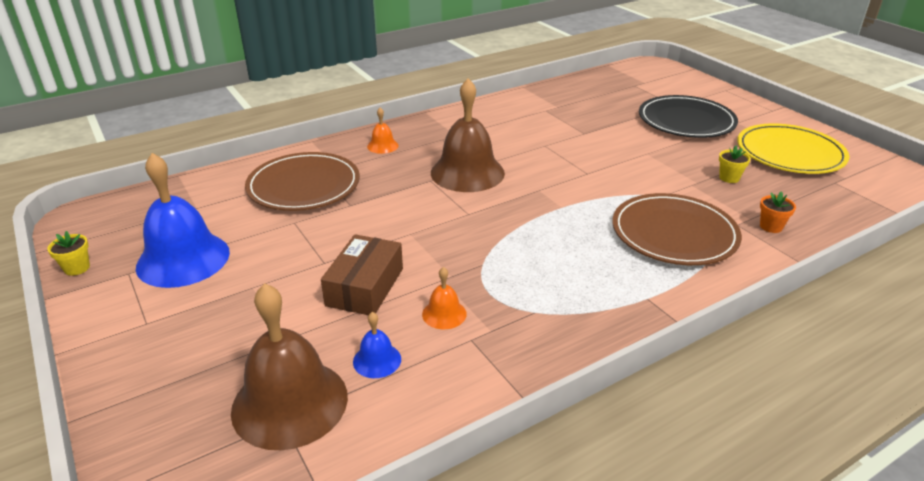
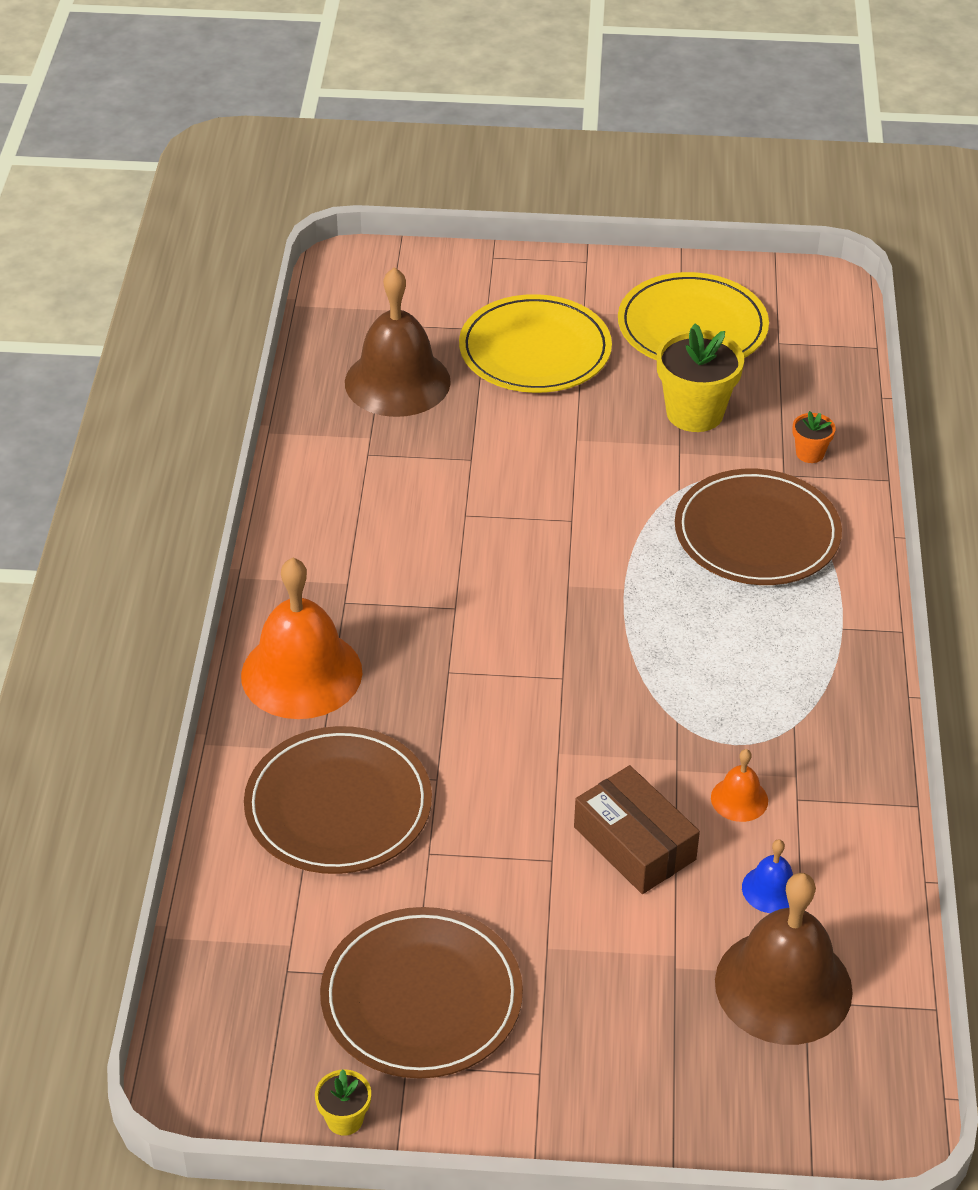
camera: 55 degrees left, 10 degrees up
(183, 259) = (421, 997): blue bell -> brown plate
(382, 146) = (301, 673): orange bell -> orange bell, size x2.22
(467, 172) = (463, 626): brown bell -> brown bell (397, 382)
(686, 121) = (535, 350): black plate -> yellow plate
(729, 178) = (694, 413): yellow flower pot -> yellow flower pot, size x2.07

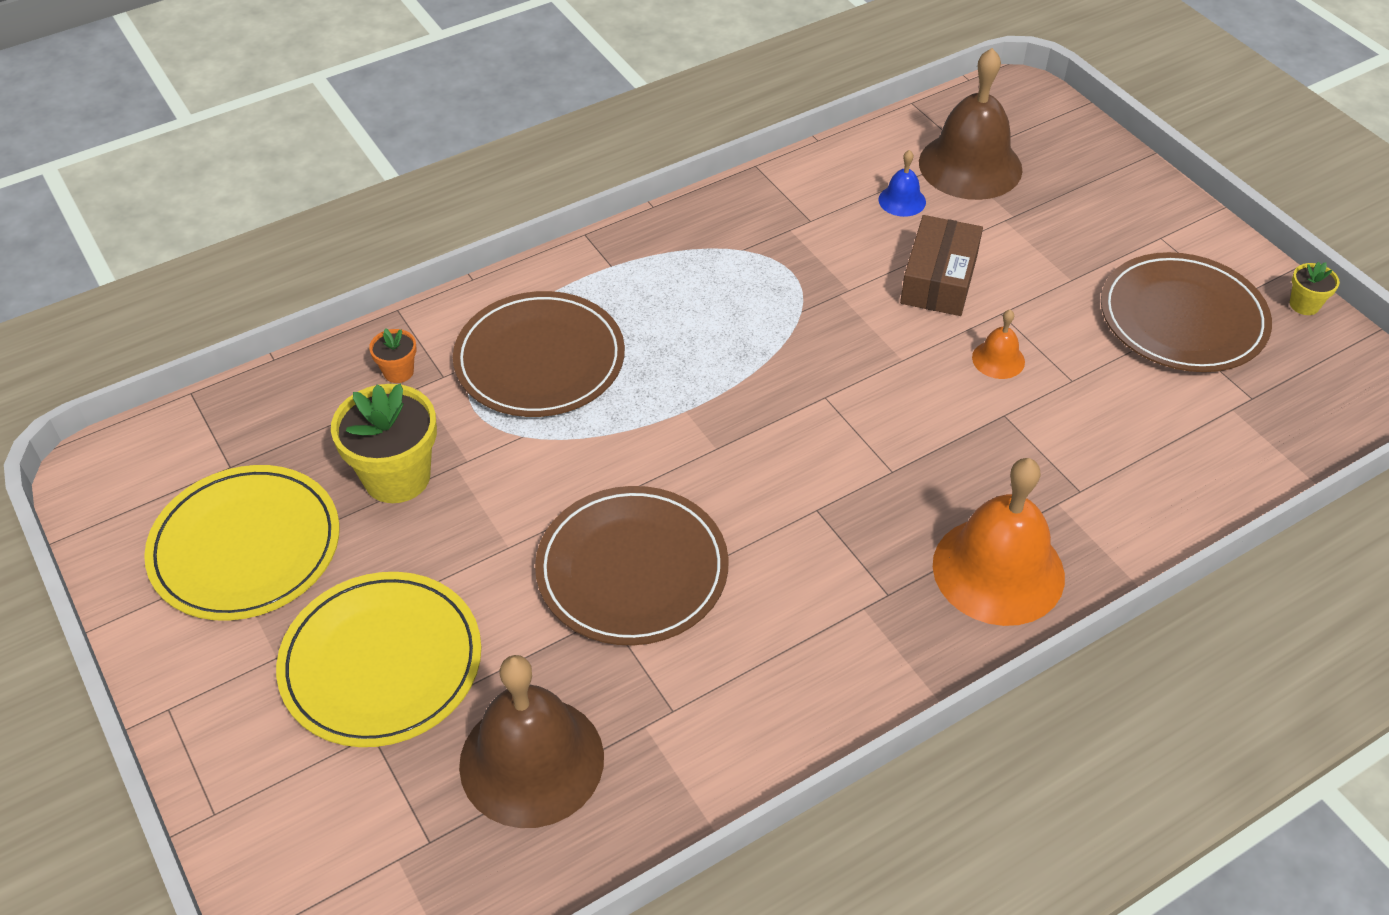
camera: 125 degrees left, 5 degrees up
(338, 806) = (1094, 457): brown plate -> brown plate (632, 570)
(739, 799) = (841, 247): orange bell -> orange bell (998, 359)

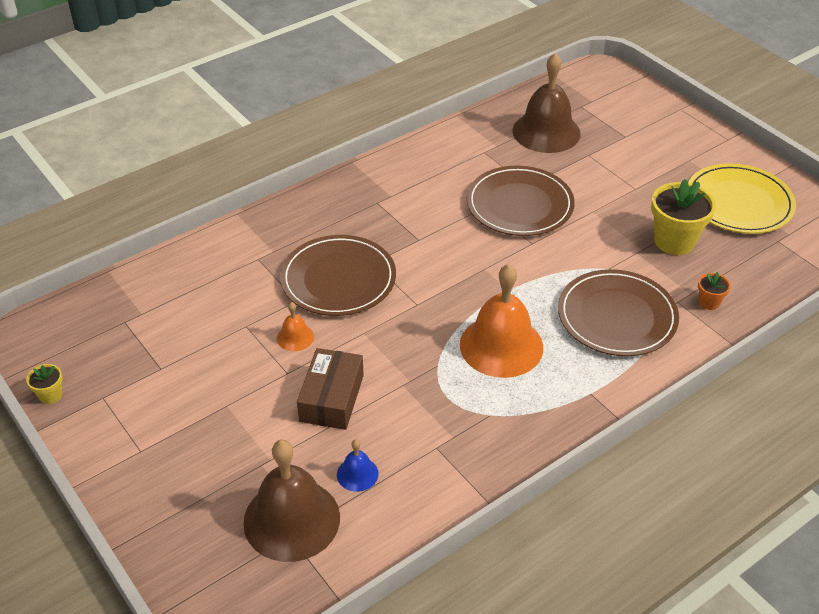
camera: 175 degrees right, 5 degrees down
(381, 663) = (635, 160): yellow plate -> none
(998, 570) = (314, 216): orange bell -> orange bell (501, 346)
(1182, 318) = (150, 378): brown plate -> brown plate (338, 279)

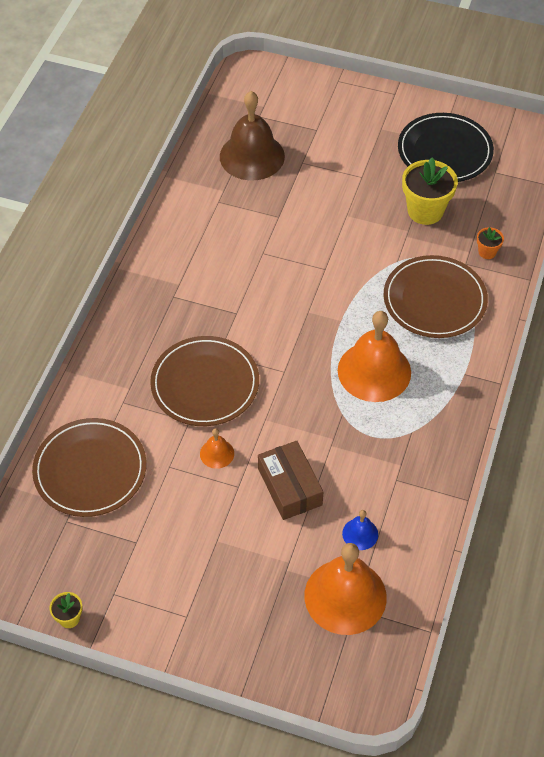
camera: 35 degrees left, 10 degrees up
(291, 519) = (345, 596): brown bell -> orange bell
(519, 205) = (287, 238): brown plate -> brown plate (90, 470)
(738, 203) = (444, 151): yellow plate -> black plate

